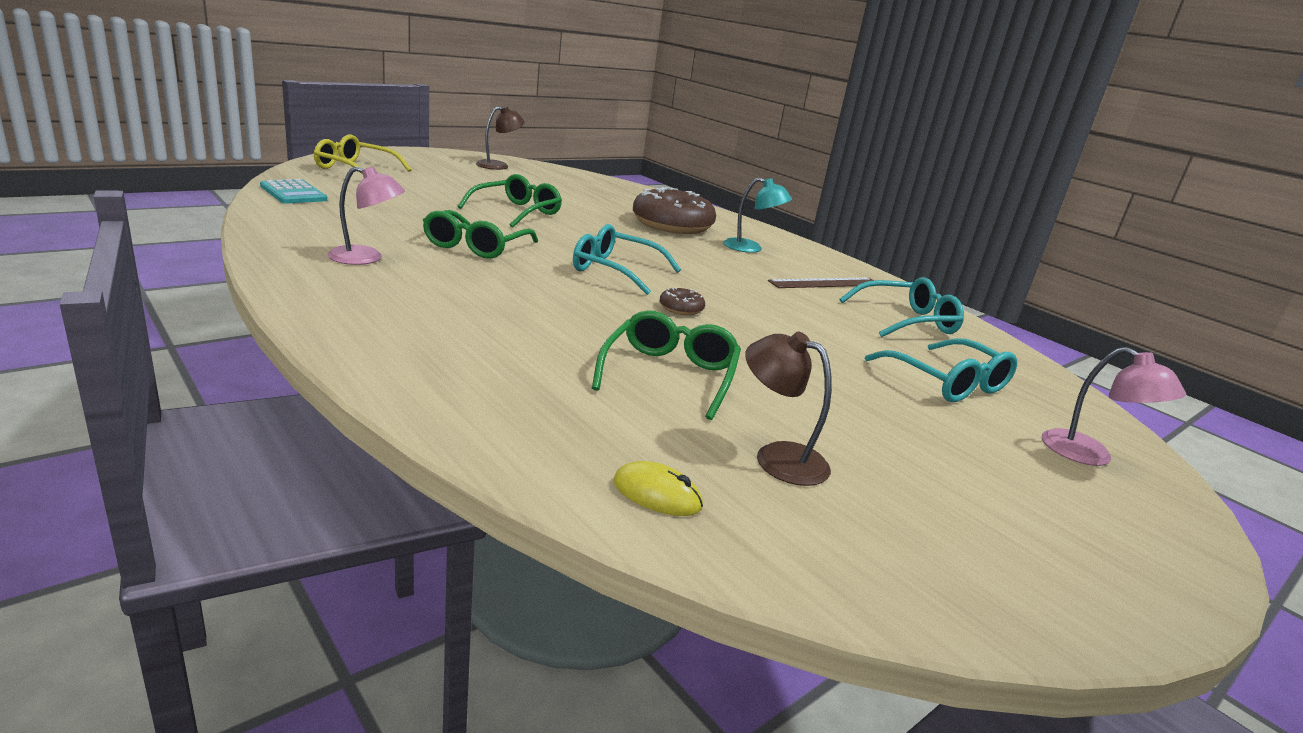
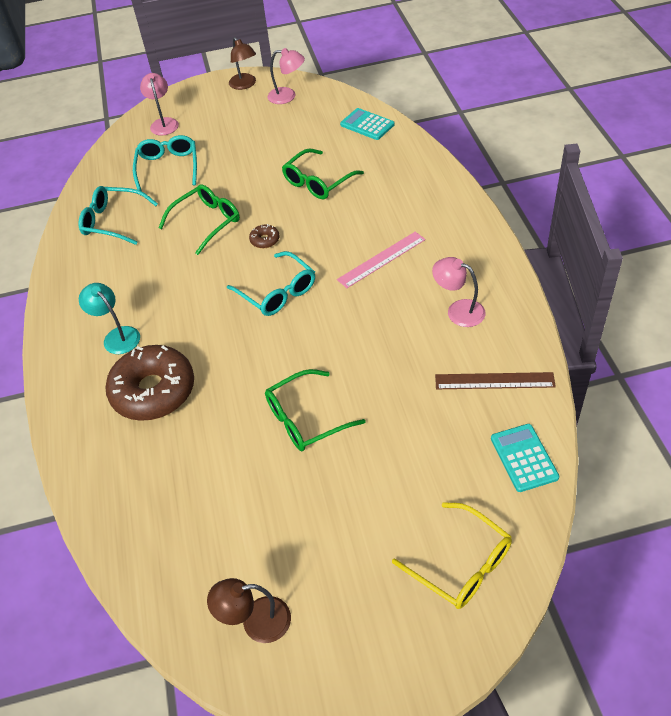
camera: 145 degrees left, 25 degrees up
(476, 246) = (372, 333): green glasses -> green glasses (207, 222)
(494, 294) = (381, 259): none -> pink ruler
(657, 494) = (367, 125): yellow mouse -> turquoise calculator
(777, 457) = (307, 134): brown lamp -> brown lamp (245, 85)
(825, 283) = (115, 272): brown ruler -> brown ruler (494, 381)
(941, 557) = (288, 96): none -> pink lamp

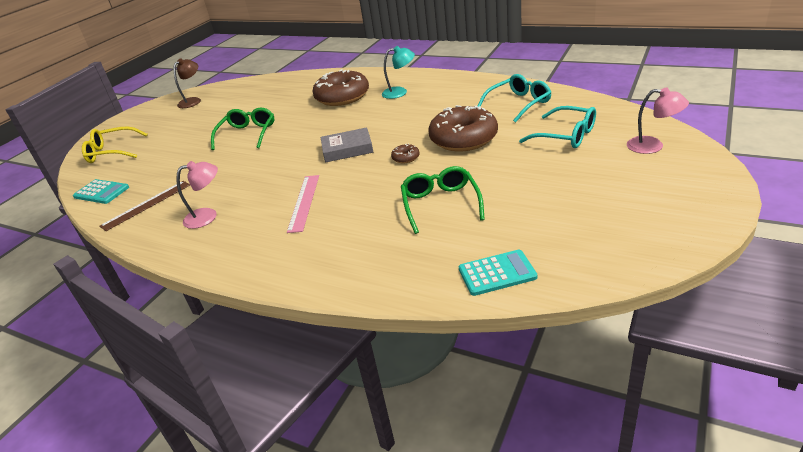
camera: 130 degrees right, 15 degrees down
(207, 222) = (463, 139): green glasses -> brown donut
(245, 85) = (693, 213): brown lamp -> none
(277, 292) = (347, 149): turquoise glasses -> grey book
(288, 96) = (630, 236): pink lamp -> none

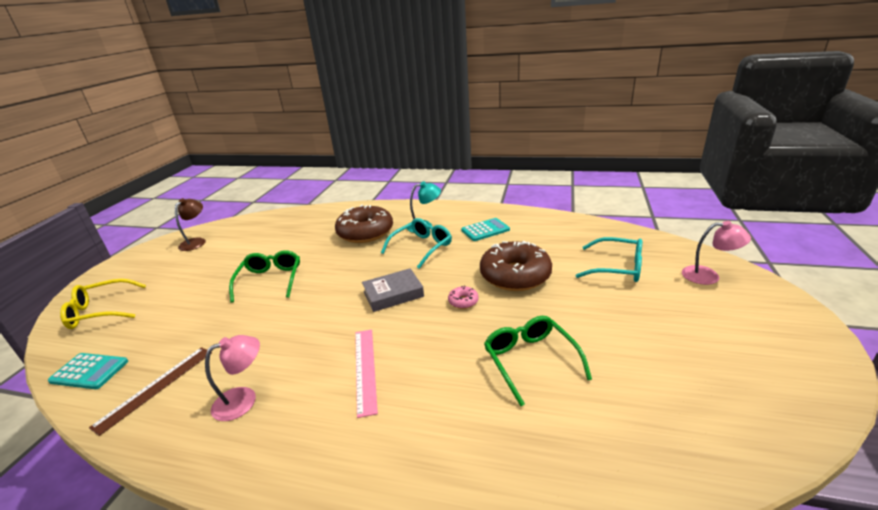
camera: 15 degrees left, 5 degrees down
(405, 158) = (463, 301): brown donut -> pink donut
(497, 273) = (648, 460): turquoise calculator -> turquoise calculator (485, 230)
(518, 104) = (550, 234): turquoise glasses -> turquoise glasses (421, 247)

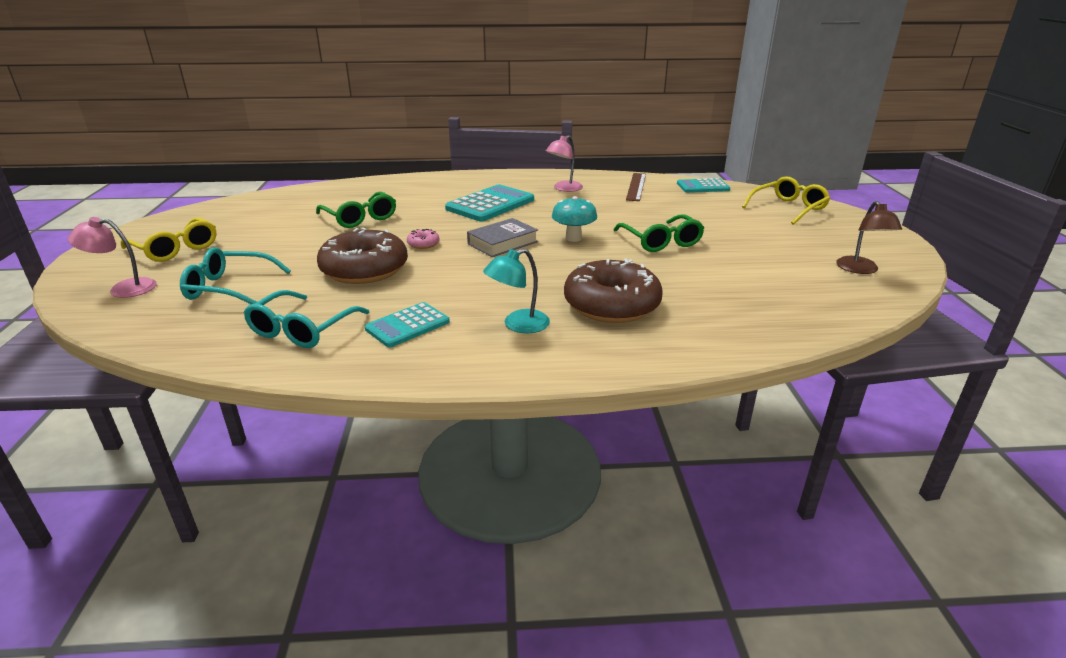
camera: 160 degrees right, 0 degrees up
(331, 293) = (573, 238): none -> turquoise mushroom
(365, 369) = (490, 204): pink ruler -> turquoise calculator
(421, 247) = (501, 290): turquoise glasses -> turquoise glasses (302, 329)
(720, 326) = (175, 249): none -> yellow glasses

